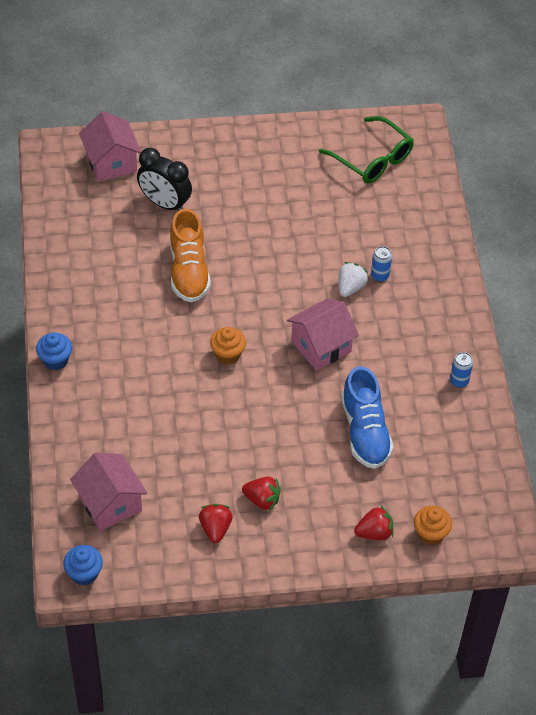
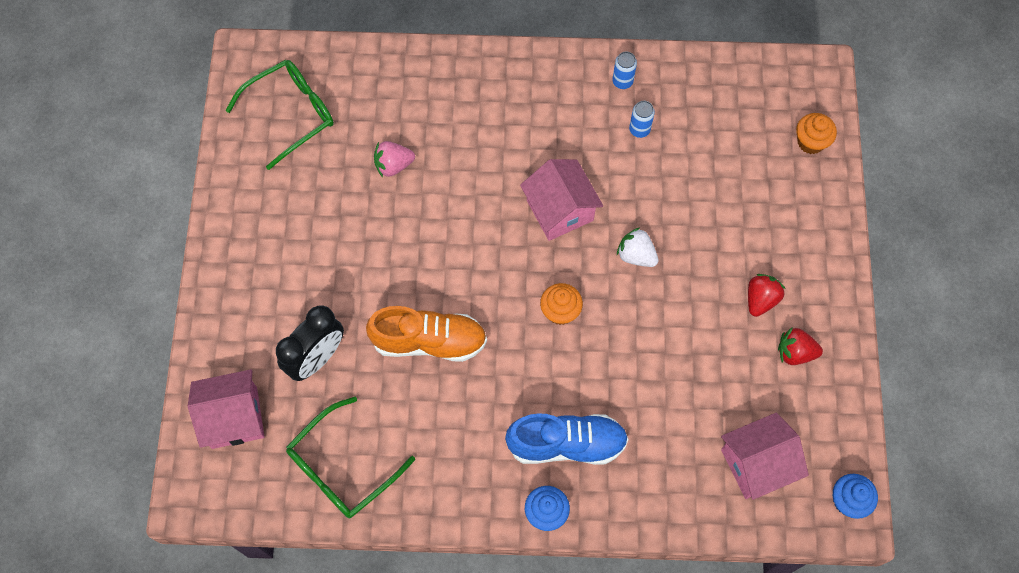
camera: 80 degrees left, 15 degrees up
(79, 230) = (342, 467): none -> green glasses
(340, 230) = (393, 165): none -> pink strawberry
(350, 287) = (480, 167): white strawberry -> white strawberry (636, 255)
(365, 431) = (679, 183): blue shoe -> blue shoe (566, 444)
(374, 533) = (807, 194): red strawberry -> none
(380, 276) = (468, 134): blue can -> blue can (639, 130)

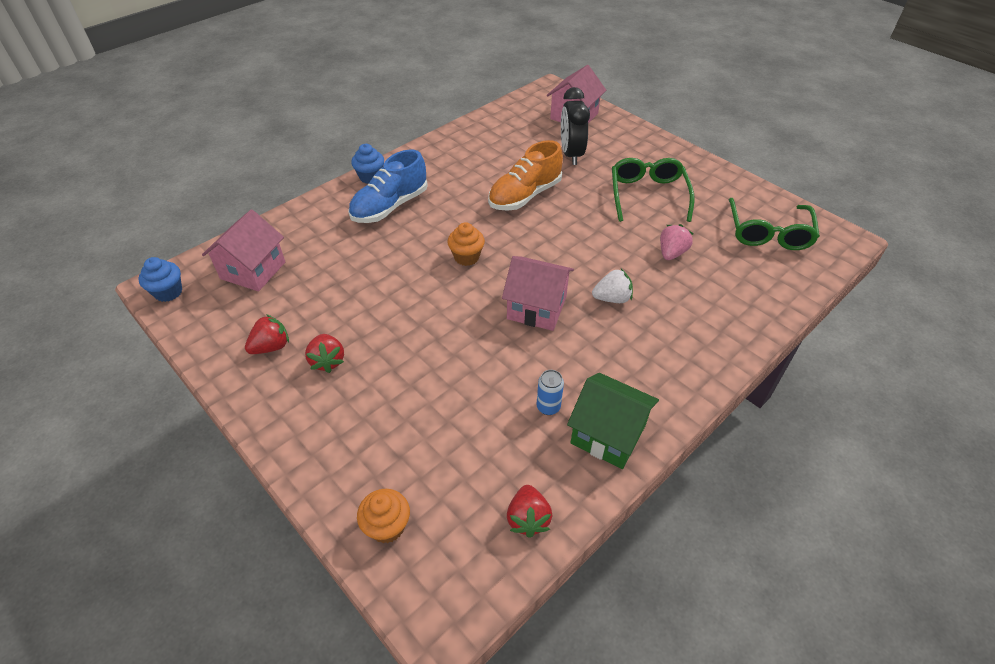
camera: 135 degrees right, 20 degrees down
(342, 467) = (498, 132): green glasses -> green glasses (648, 195)
(622, 81) = (608, 434): blue can -> green house
(636, 255) = (452, 321): white strawberry -> white strawberry (612, 298)
(724, 78) = (528, 518): none -> red strawberry

